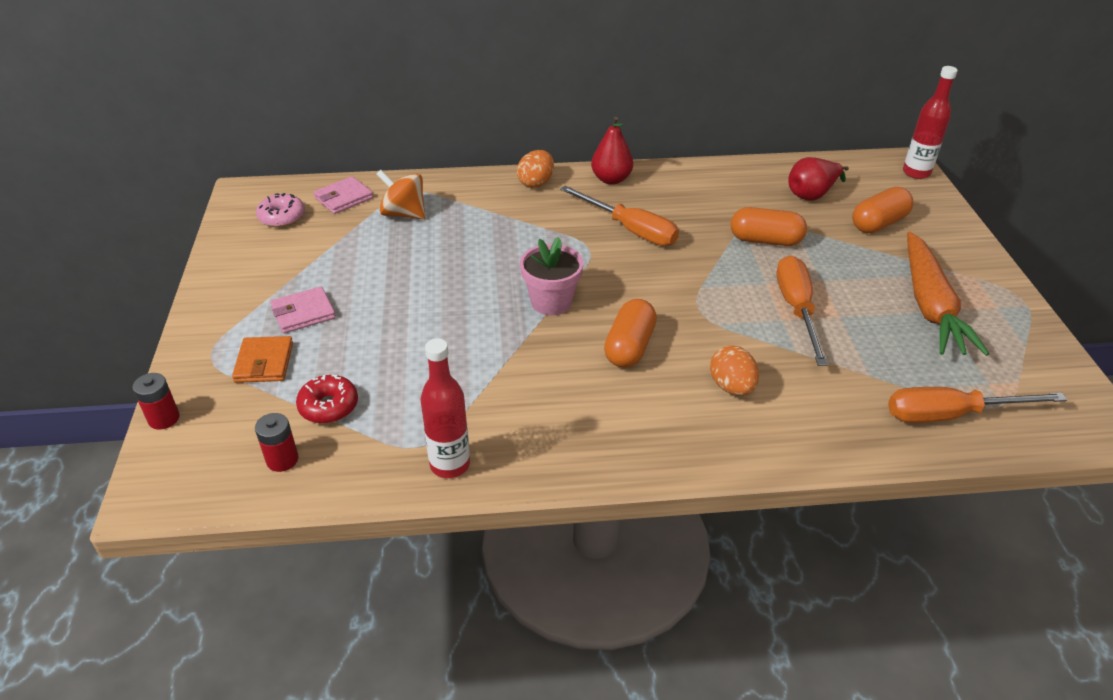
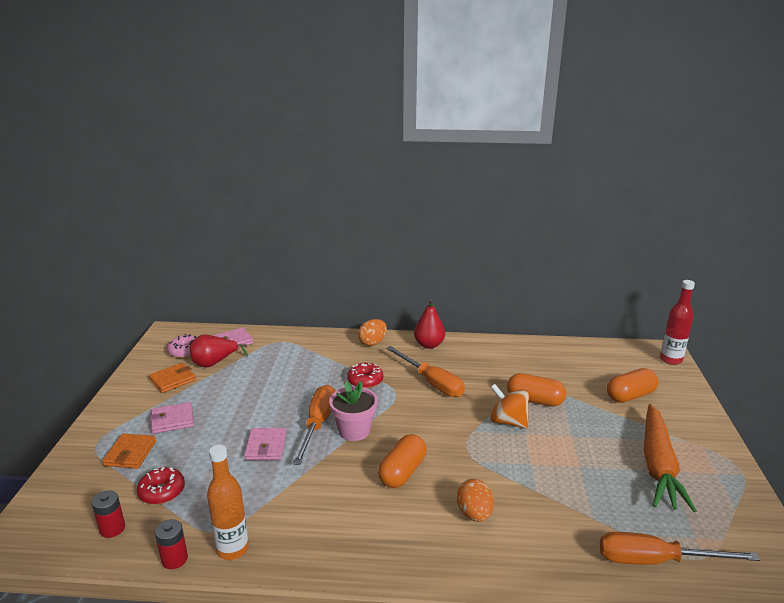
camera: 10 degrees right, 15 degrees down
(164, 418) = (44, 486): red battery -> red battery (174, 559)
(281, 258) = (173, 380): none -> orange wallet
(404, 214) = (270, 356): orange spinning top -> orange spinning top (508, 421)
(444, 334) = (266, 446): none -> pink wallet
(450, 464) = (233, 549): red bottle -> orange bottle
(543, 235) = (365, 381): none -> red donut
(797, 309) = (545, 457): orange screwdriver -> orange screwdriver (318, 424)
(812, 194) = (581, 369): red pear -> red pear (214, 363)

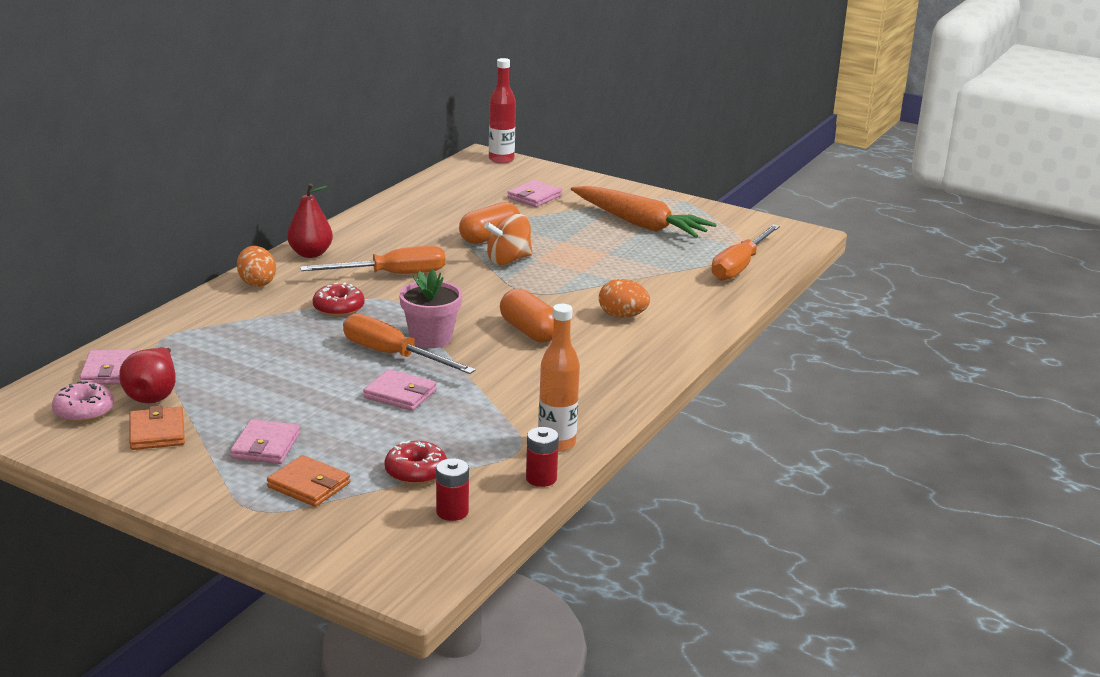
camera: 65 degrees left, 0 degrees up
(630, 396) = (534, 197): orange capsule -> pink wallet

